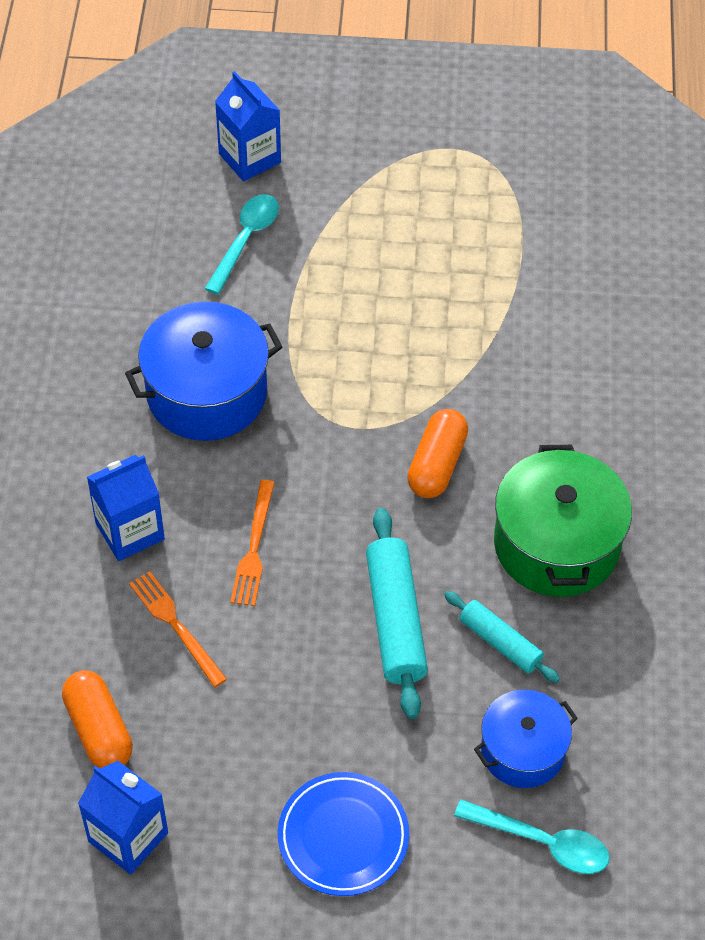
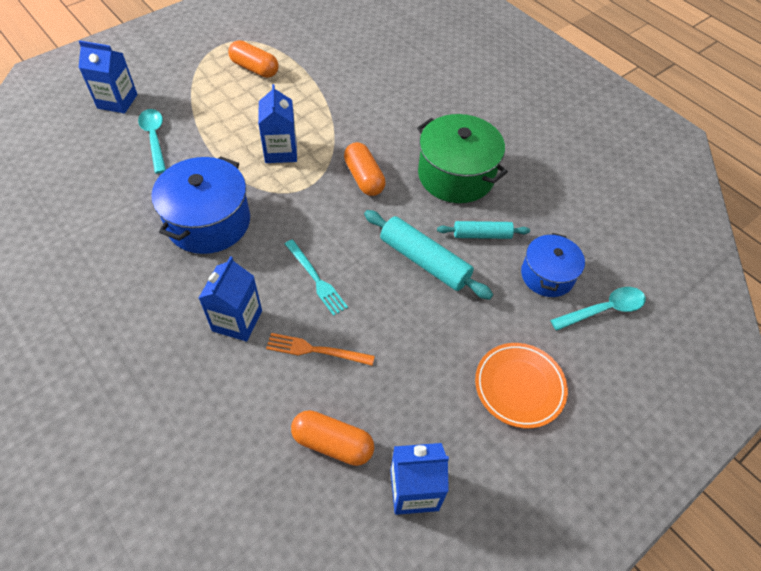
camera: 45 degrees left, 0 degrees up
(254, 548) = (316, 279): orange fork -> turquoise fork
(343, 837) = (519, 386): blue plate -> orange plate
(373, 358) = (281, 151): none -> blue carton
(458, 214) = (255, 68): none -> orange capsule

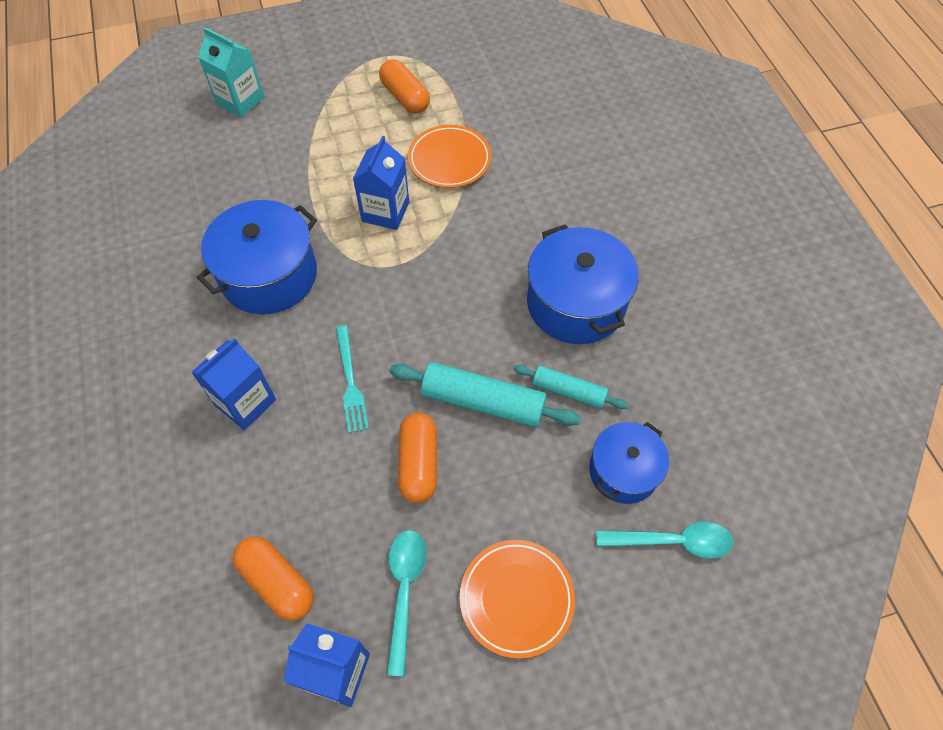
camera: 25 degrees right, 5 degrees up
(117, 101) = (240, 101): blue carton -> turquoise carton
(154, 138) = (258, 157): turquoise spoon -> turquoise spoon (404, 591)
(312, 103) = (449, 160): none -> orange plate
(316, 350) = (310, 467): orange fork -> none
(364, 178) = (464, 273): orange capsule -> orange capsule (418, 463)
(424, 261) = (483, 402): turquoise rolling pin -> turquoise rolling pin turned 45 degrees counterclockwise
(456, 175) = (576, 303): green pot -> blue pot

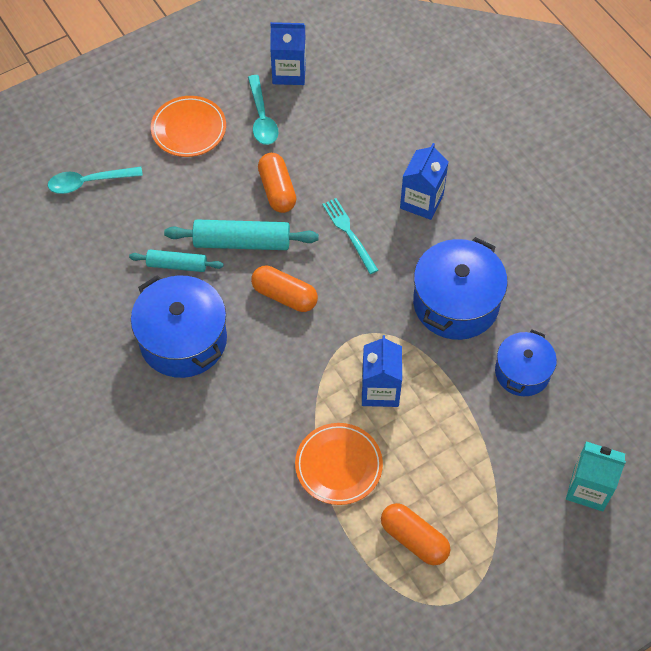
camera: 165 degrees right, 0 degrees up
(277, 582) = (345, 105): orange capsule -> orange capsule (284, 295)
(623, 471) = (127, 218): blue pot -> blue pot (522, 372)

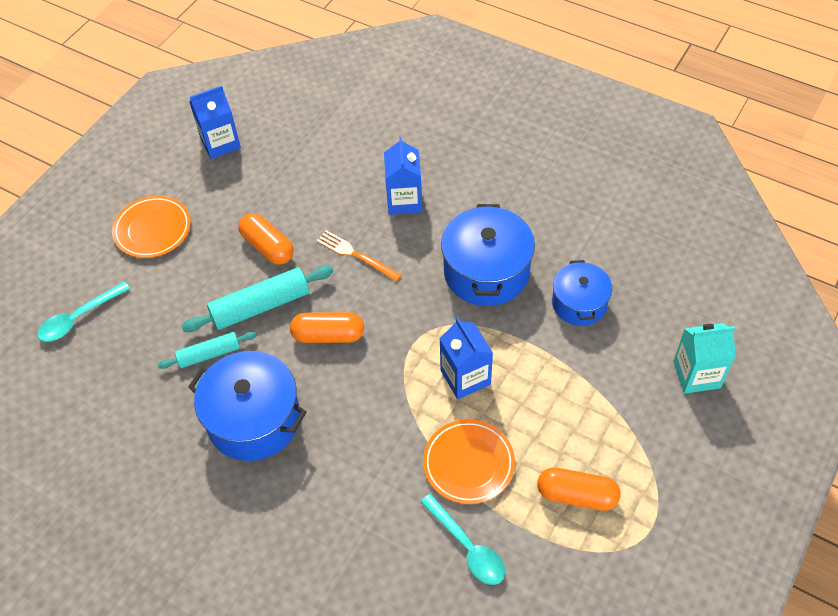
camera: 25 degrees left, 5 degrees down
(262, 118) = (217, 191): turquoise spoon -> turquoise spoon (467, 547)
(349, 233) = (356, 255): turquoise fork -> orange fork

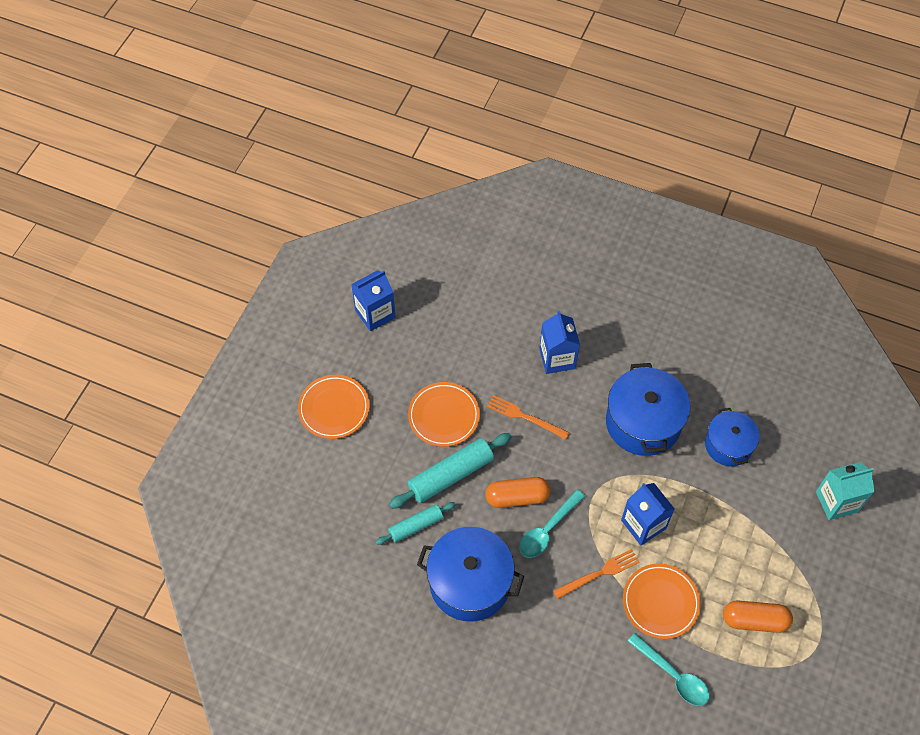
camera: 10 degrees left, 5 degrees up
(79, 318) = (289, 503): turquoise spoon -> turquoise spoon (547, 530)
(268, 247) = (444, 416): orange capsule -> orange plate
(403, 425) = (599, 573): none -> orange fork

